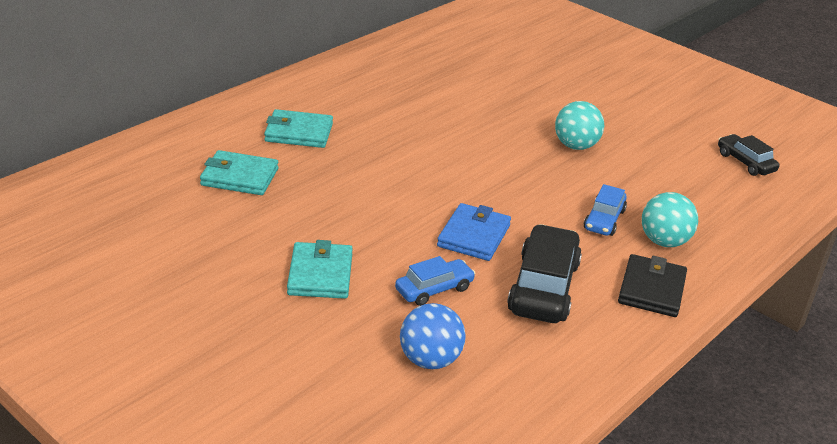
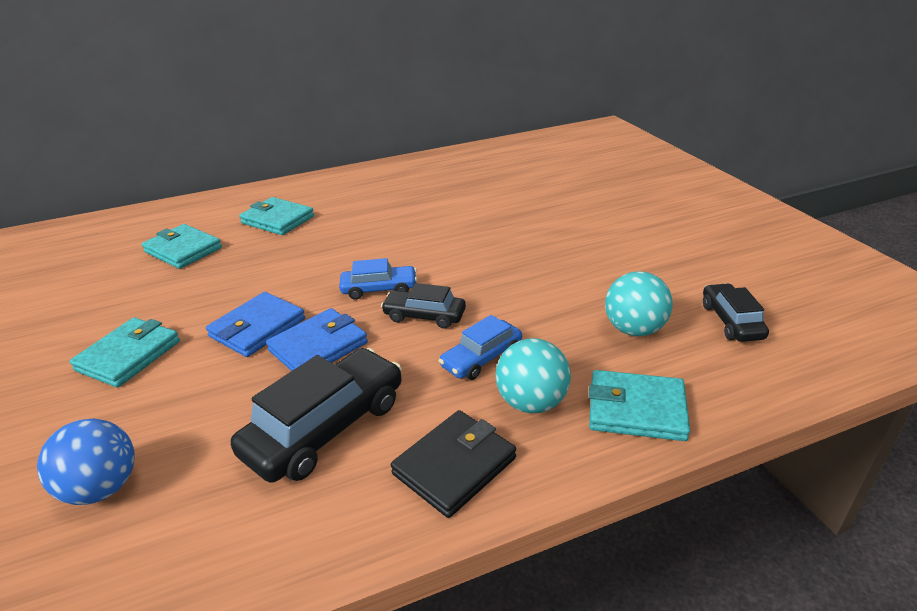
camera: 30 degrees right, 0 degrees up
(405, 231) = (257, 328): none -> blue wallet
(434, 289) = (210, 399): blue car -> blue car (379, 289)
(531, 197) = (424, 316): none -> black car
(575, 146) = (529, 270): turquoise ball -> turquoise ball (634, 329)
(731, 232) = (636, 409): none -> turquoise wallet

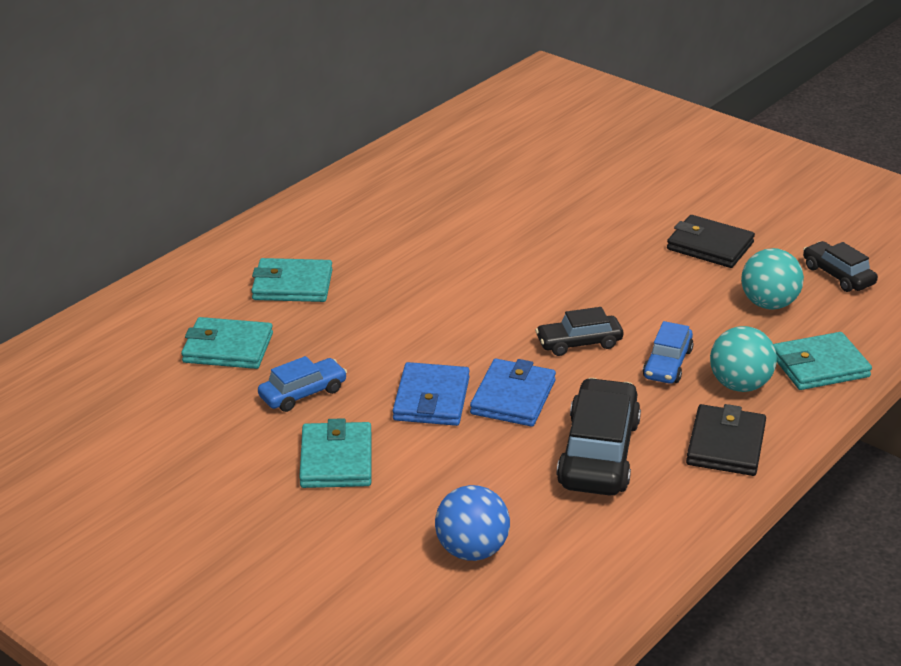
camera: 30 degrees left, 0 degrees up
(379, 289) = (506, 330): blue car -> blue car (303, 393)
(622, 265) = (710, 246): none -> black wallet

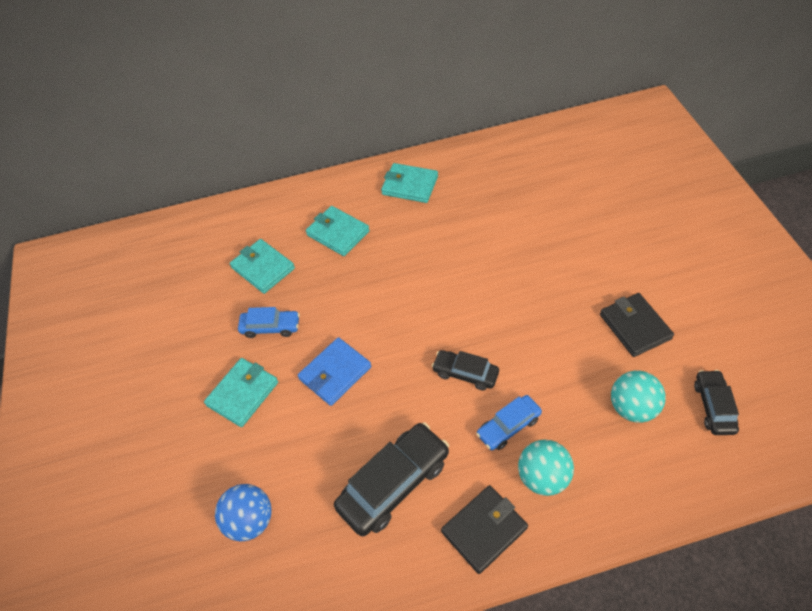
camera: 40 degrees right, 20 degrees up
(513, 397) = (383, 400): blue wallet -> none
(819, 366) = (619, 493): turquoise wallet -> turquoise wallet (410, 185)

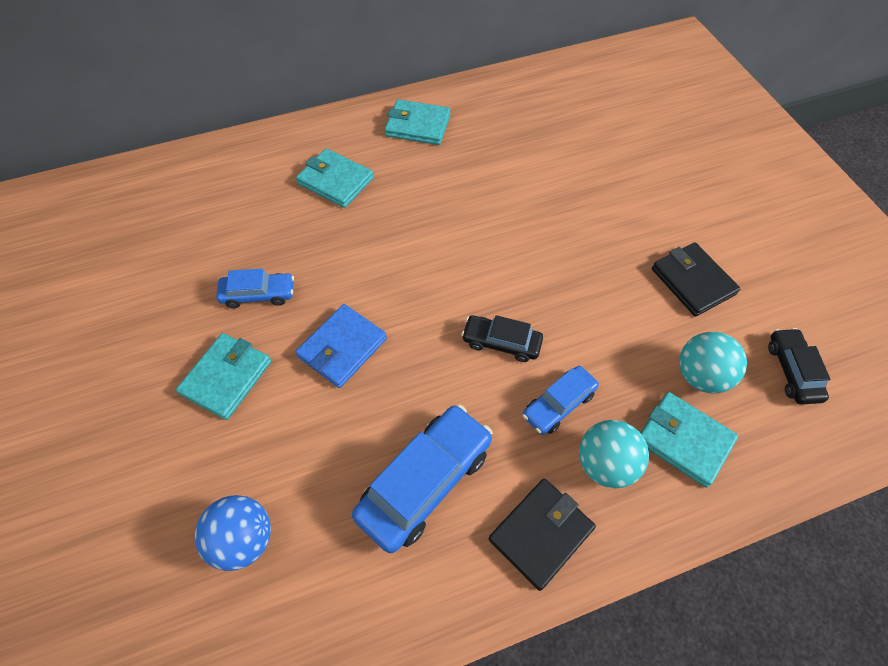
camera: 10 degrees left, 5 degrees up
(263, 268) = (245, 224): turquoise wallet -> turquoise wallet (684, 440)
(394, 484) = (425, 482): black car -> blue car

